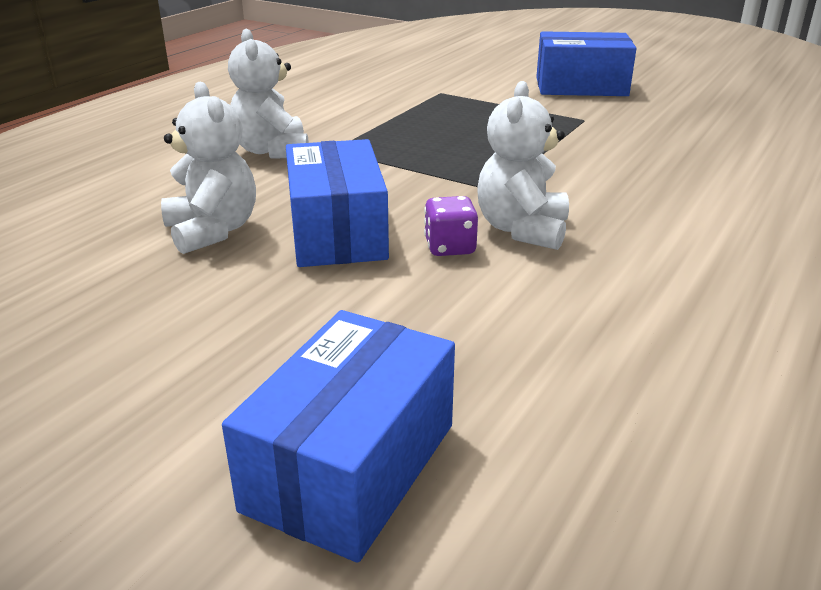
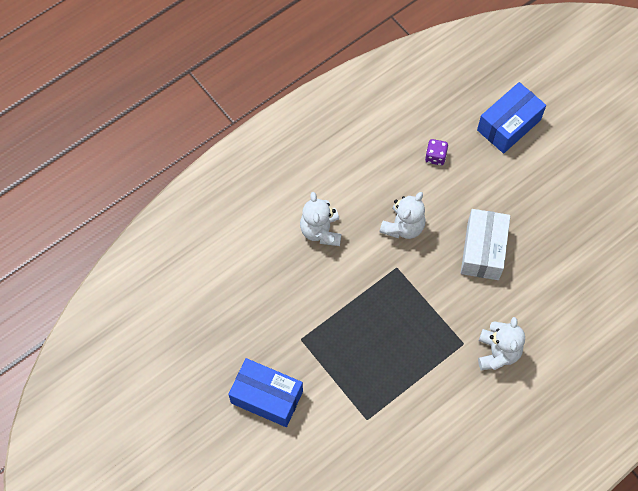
camera: 160 degrees left, 35 degrees up
(213, 231) = (536, 269): white teddy bear -> white teddy bear (321, 231)
(337, 232) = (483, 250): blue box -> white box
(450, 247) = (439, 223): purple dice -> purple dice (435, 157)

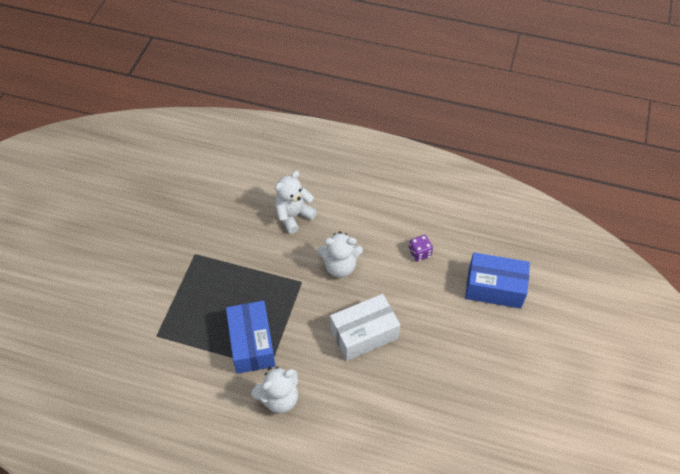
camera: 55 degrees right, 10 degrees down
(267, 397) = (133, 259): blue box -> blue box (252, 343)

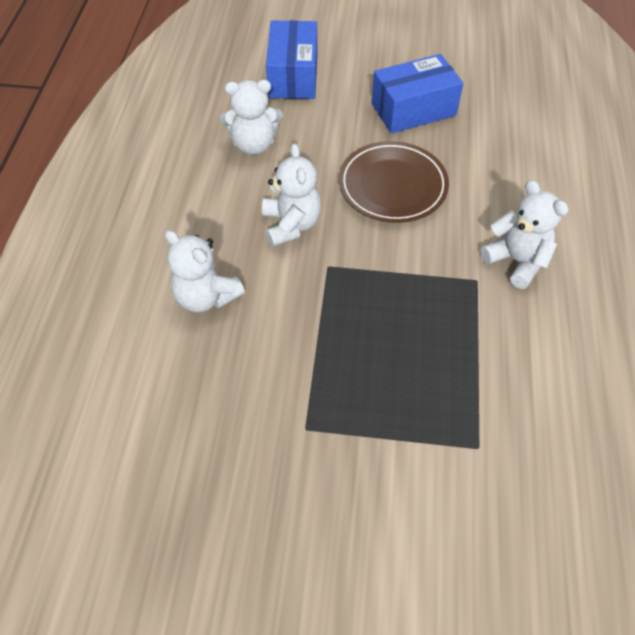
camera: 100 degrees left, 0 degrees up
(252, 343) = (448, 308): blue box -> blue box (413, 109)
(364, 334) = (392, 186): white box -> brown plate
(419, 253) = (254, 144): purple dice -> white teddy bear

